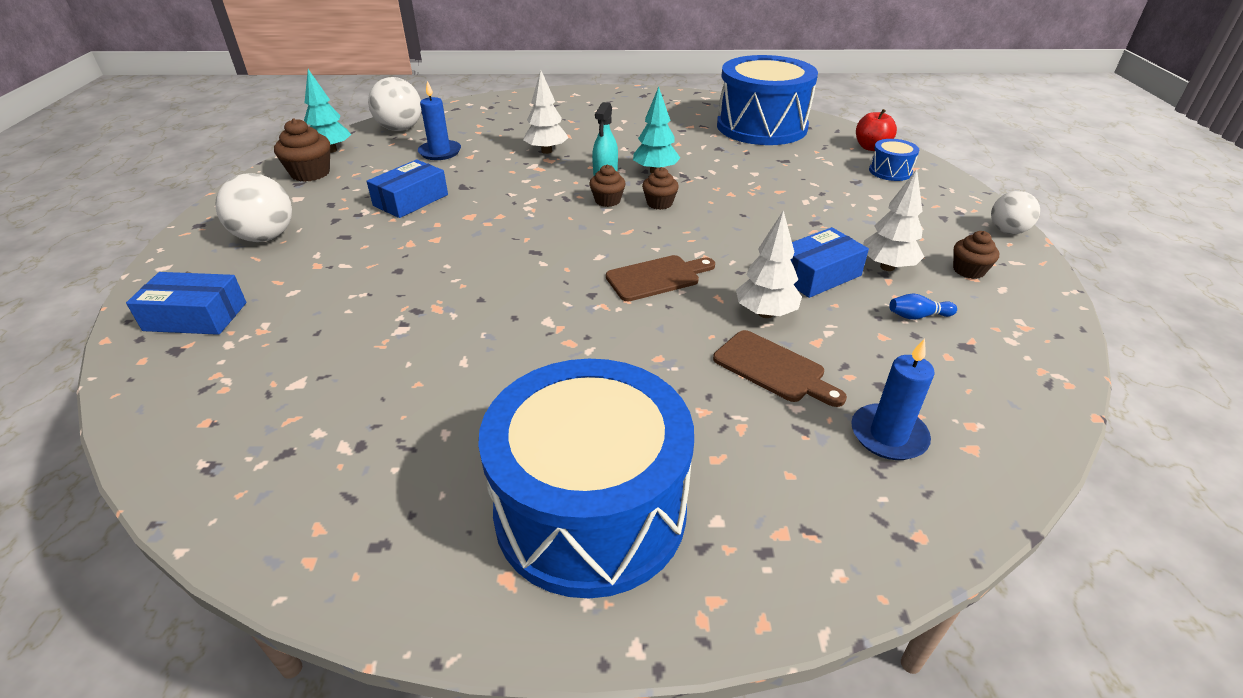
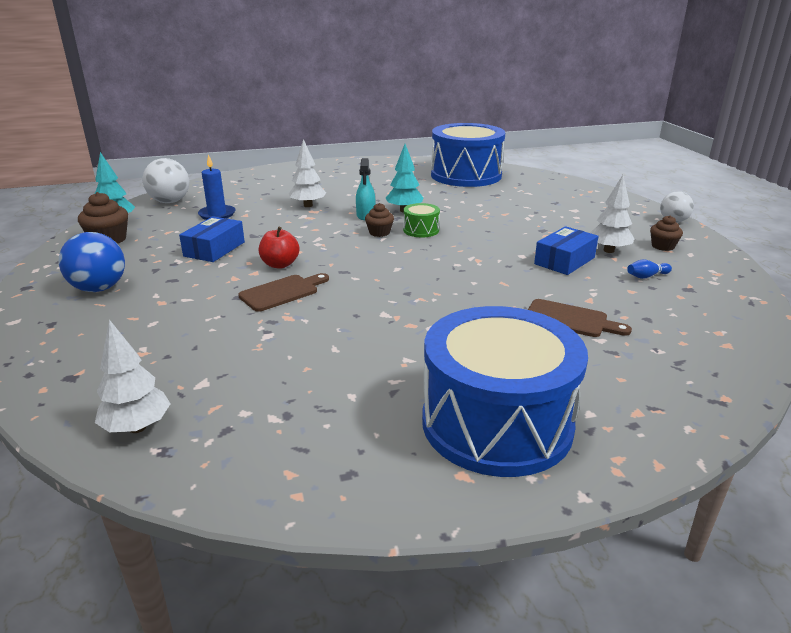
camera: 15 degrees left, 10 degrees down
(195, 316) = (73, 351): blue box -> none
(266, 237) = (99, 288): white ball -> blue ball
(657, 277) = (450, 276): brown cutting board -> brown cutting board (282, 292)
(659, 203) = (421, 230): brown cupcake -> green drum
(765, 313) = (543, 288): white tree -> white tree (137, 427)
(871, 147) = (552, 181): red apple -> red apple (280, 264)
(888, 435) = (670, 346): blue candle -> none
(890, 171) = (574, 194): blue drum -> none

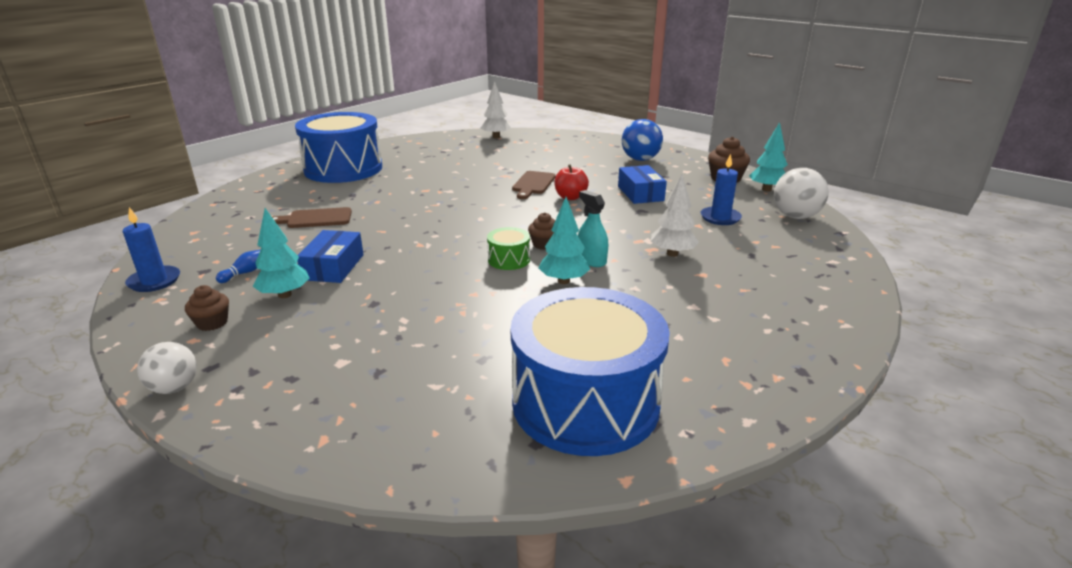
camera: 145 degrees right, 0 degrees up
(608, 250) = (285, 295): white tree -> turquoise tree
(734, 291) = (154, 281): none -> blue candle

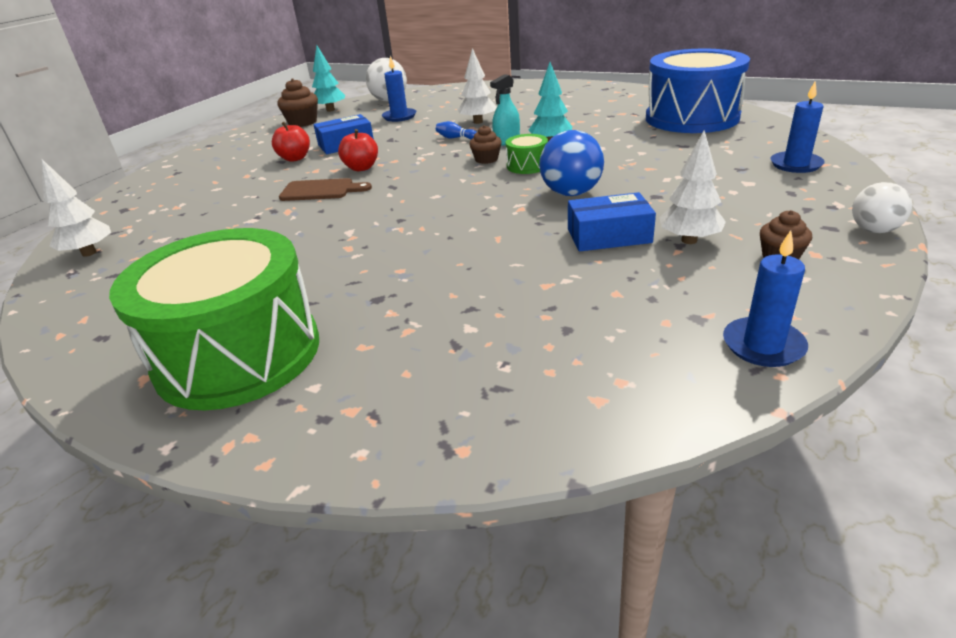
camera: 100 degrees left, 5 degrees up
(244, 273) = (673, 284): blue bowling pin -> blue bowling pin (455, 138)
(285, 295) = (689, 240): turquoise tree -> white tree
(316, 219) = (483, 296): brown cutting board -> none
(343, 169) = (238, 354): blue drum -> green drum
(346, 416) = (795, 164): none -> blue candle
(617, 177) = (295, 158): none -> red apple
(640, 159) = (236, 156): blue ball -> blue ball (571, 193)

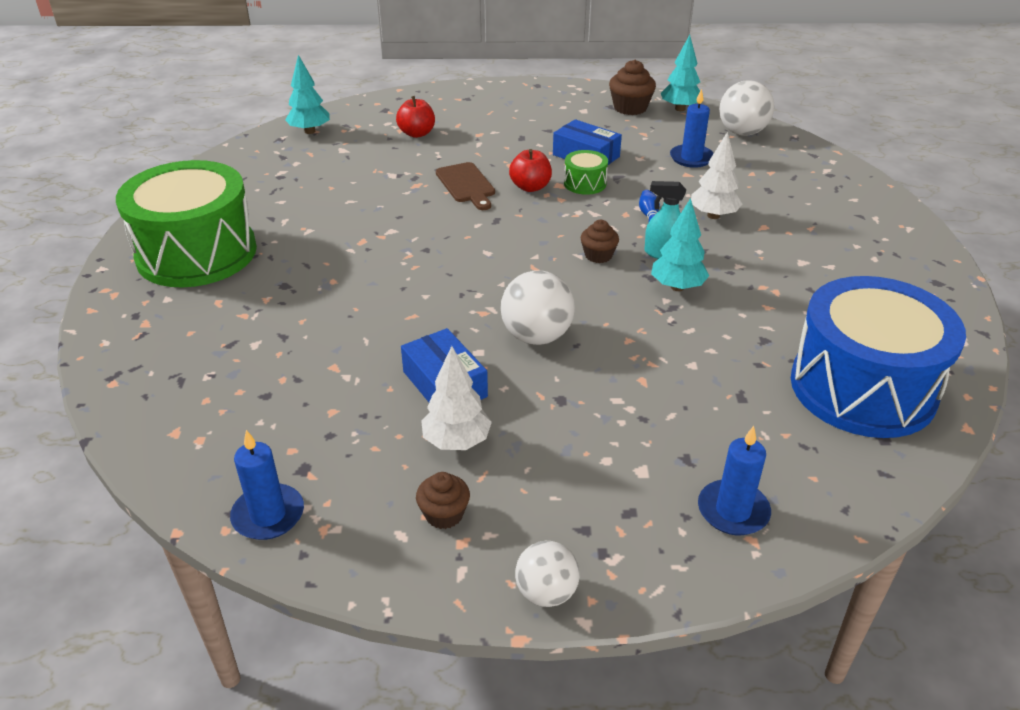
camera: 60 degrees right, 5 degrees up
(89, 253) = (310, 131): white tree -> turquoise tree
(295, 158) = (532, 142): red apple -> red apple (417, 133)
(527, 166) = (596, 288): green drum -> green drum (585, 183)
(571, 193) = (536, 336): blue ball -> white ball

